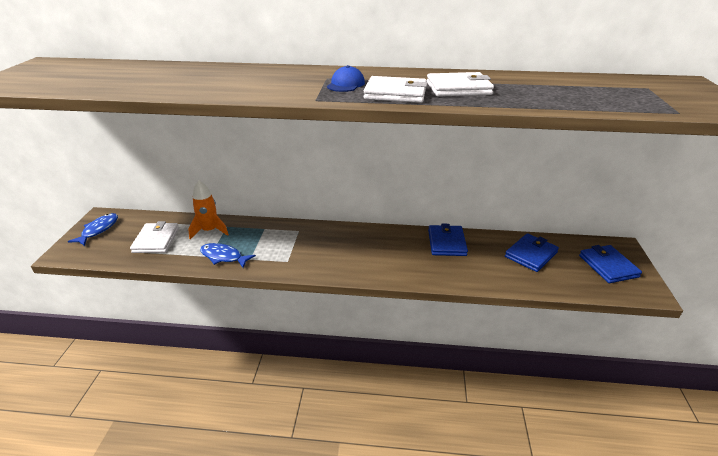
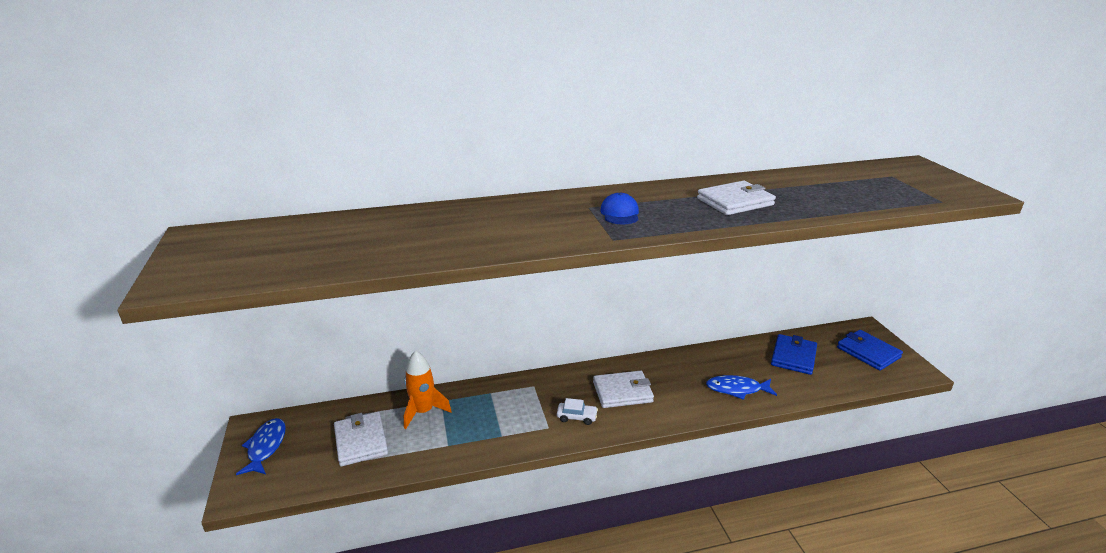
camera: 20 degrees left, 5 degrees down
(223, 257) = (467, 441): blue fish -> blue fish (737, 389)
(313, 259) = (577, 417): none -> white car
(395, 93) = (683, 218): white wallet -> white wallet (622, 392)
(446, 243) = (705, 363): blue wallet -> none

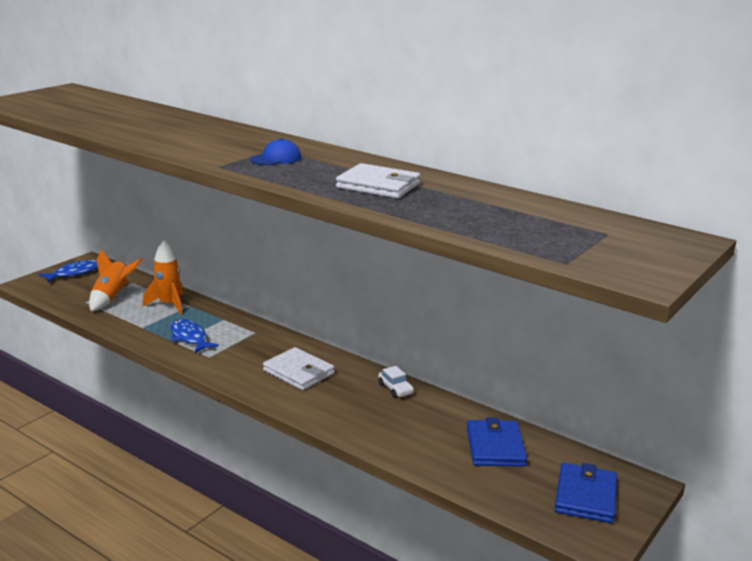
camera: 50 degrees right, 5 degrees down
(361, 441) = (112, 298): white wallet -> orange rocket
(577, 417) = (236, 363): white car -> white car (395, 389)
(737, 389) = (383, 428): blue fish -> blue fish (189, 338)
(793, 357) = (495, 447): blue wallet -> blue wallet turned 75 degrees counterclockwise

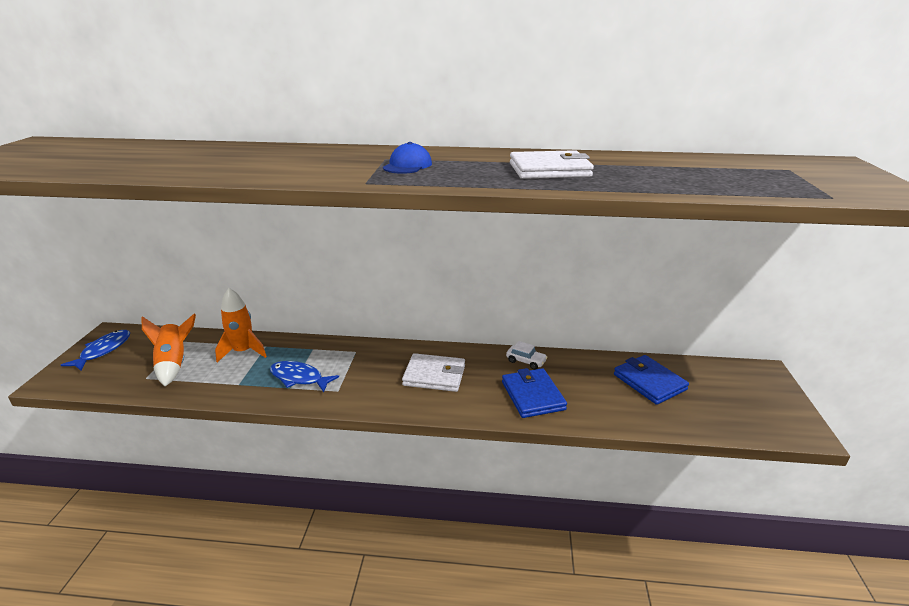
camera: 30 degrees left, 5 degrees up
(585, 496) = (749, 397): blue wallet -> blue wallet (532, 395)

